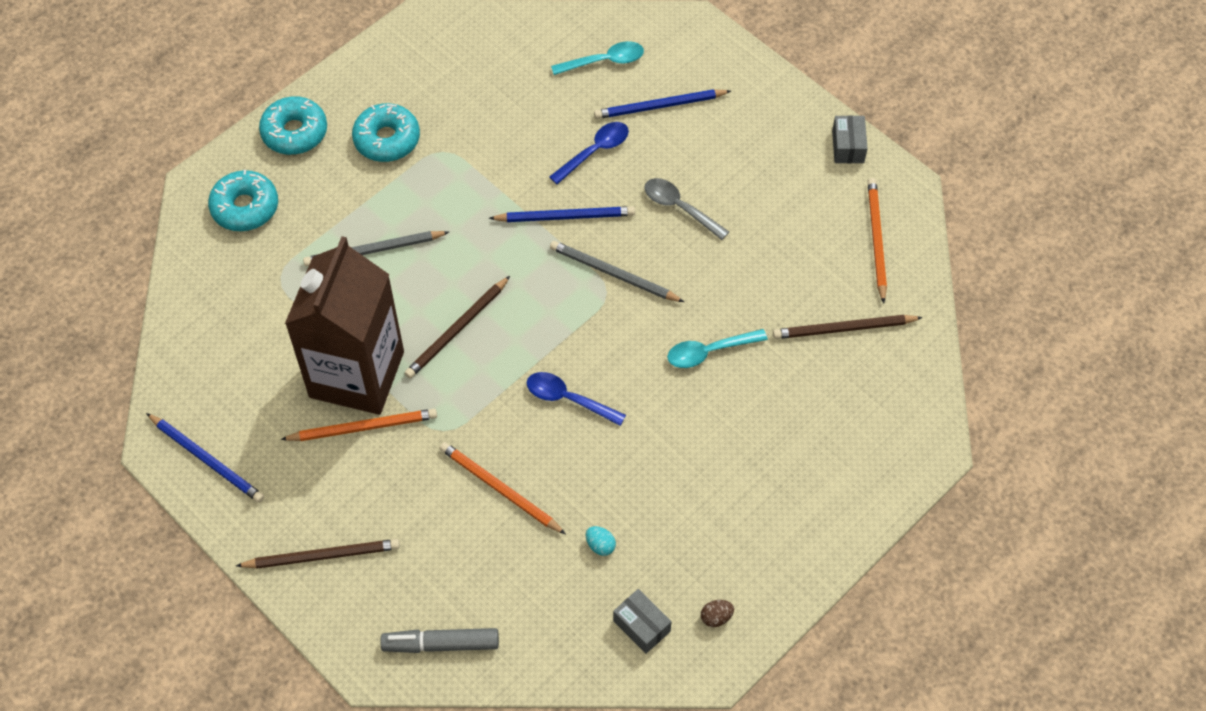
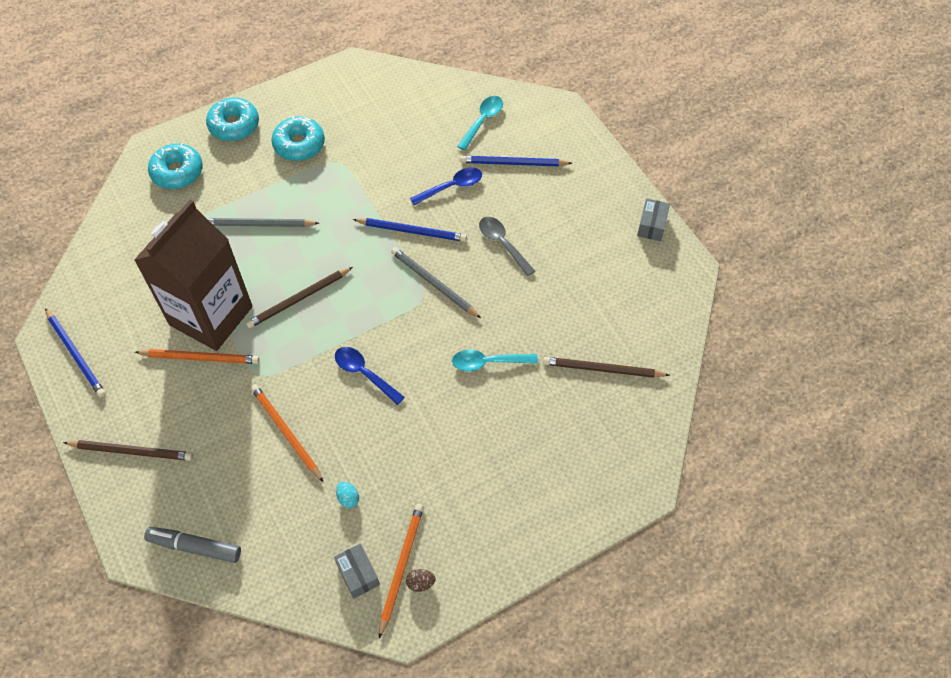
camera: 15 degrees right, 0 degrees up
(604, 61) = (482, 121): turquoise spoon -> turquoise spoon turned 60 degrees counterclockwise
(876, 239) = (652, 304): orange pencil -> orange pencil (401, 567)

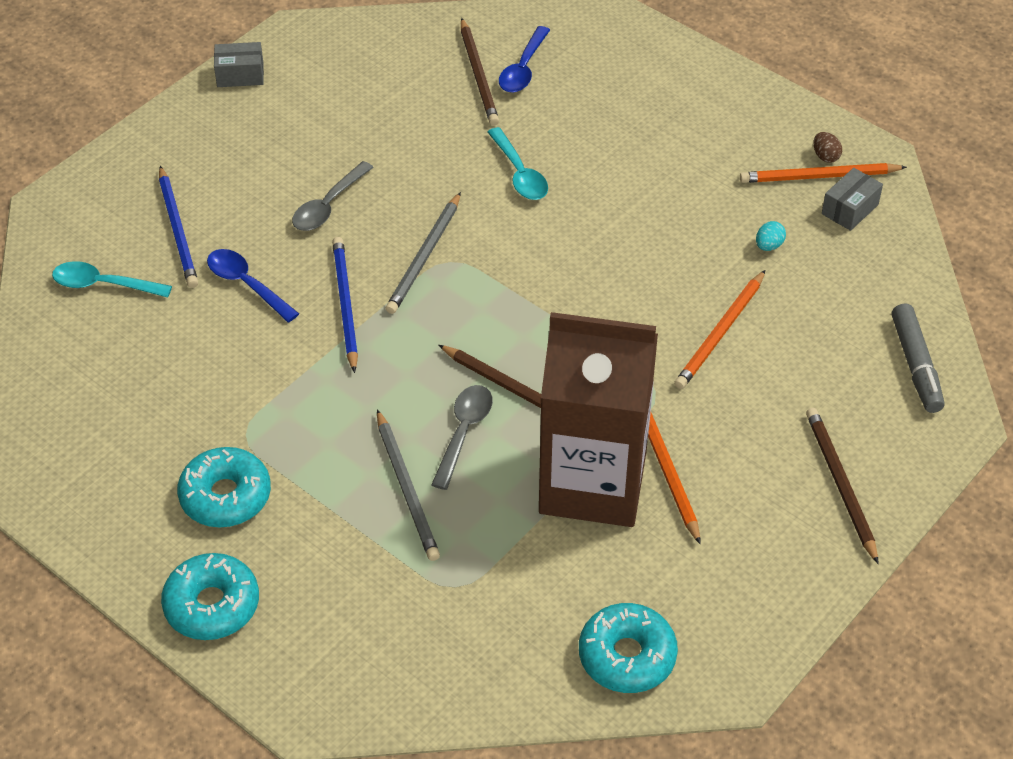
camera: 110 degrees left, 10 degrees down
(76, 354) = (740, 623): blue pencil -> none
(177, 172) = (344, 645): turquoise donut -> turquoise donut (627, 656)
(283, 263) = (463, 432): none -> grey spoon
(364, 373) = (596, 284): blue spoon -> blue spoon (523, 69)

